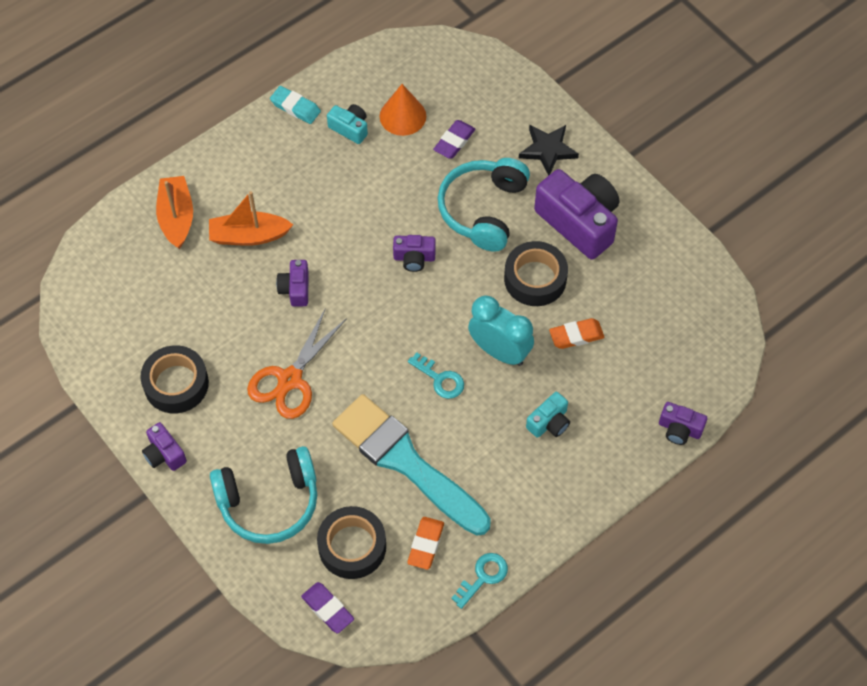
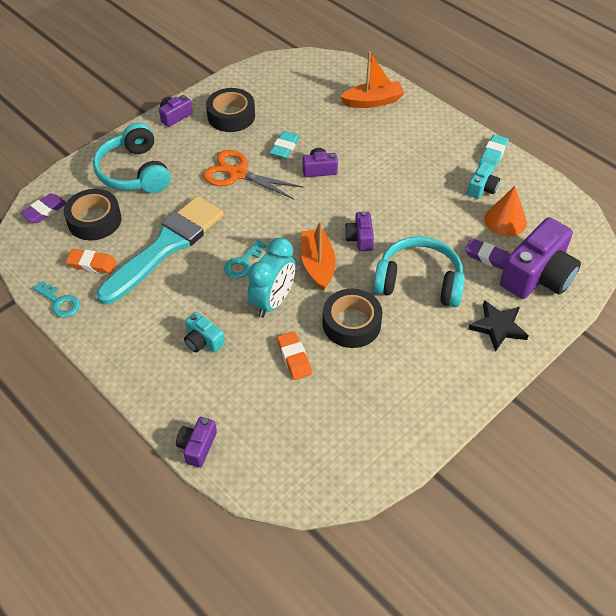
camera: 85 degrees right, 10 degrees down
(249, 236) = (363, 140): orange boat -> orange boat (317, 265)
(249, 324) = (285, 147): none -> turquoise eraser
(579, 222) = (420, 355): purple camera -> purple camera (538, 276)

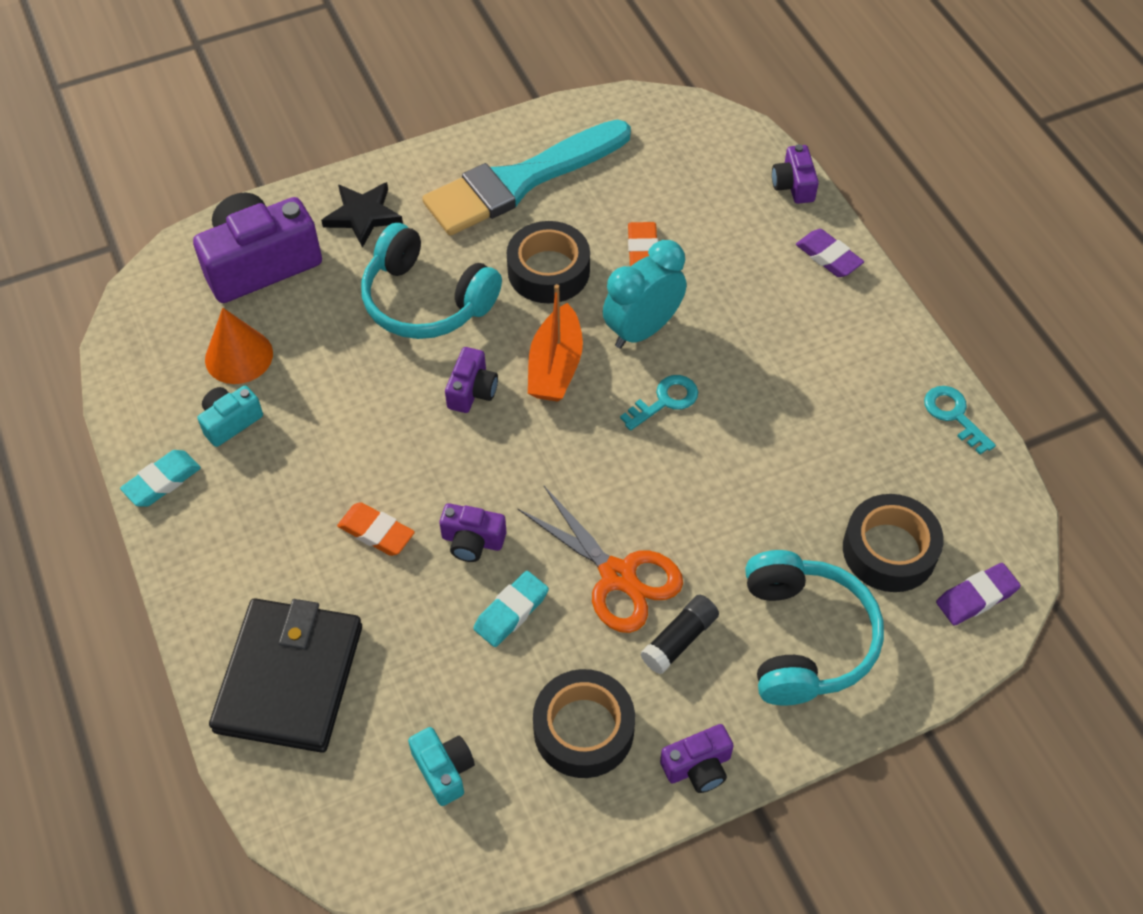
camera: 160 degrees left, 5 degrees up
(92, 264) = (900, 467): orange eraser -> orange eraser (376, 532)
(166, 246) = (777, 464): turquoise brush -> turquoise brush (520, 181)
(197, 157) = (679, 640): none -> black glue stick
(197, 446) = (793, 185): purple camera -> purple camera turned 135 degrees clockwise
(203, 341) = (756, 302): turquoise camera -> turquoise camera (444, 770)
(373, 101) = (289, 678): orange boat -> black wallet
(488, 257) = (307, 308): purple eraser -> purple eraser (828, 257)

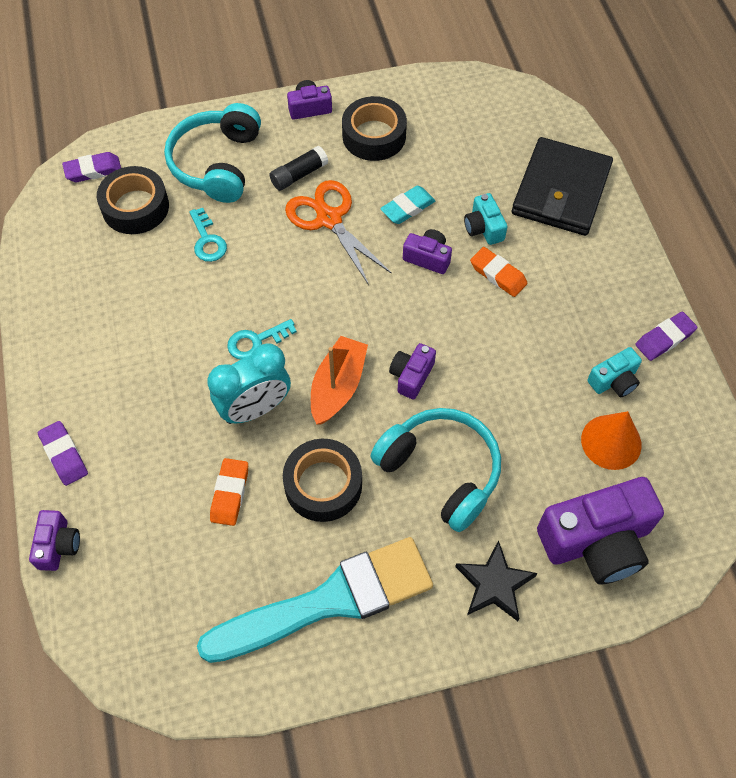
camera: 170 degrees left, 5 degrees up
(162, 481) = (664, 339): turquoise eraser -> purple eraser
(444, 770) = (464, 128): turquoise camera -> turquoise camera (483, 228)
(953, 415) = (37, 293): turquoise key -> turquoise key (207, 240)

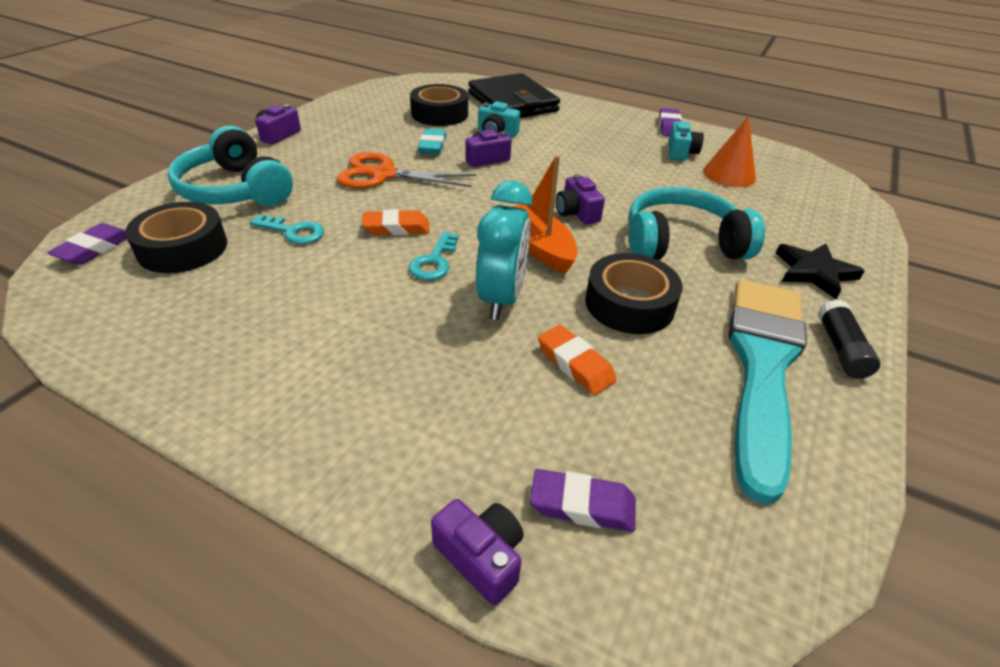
camera: 50 degrees left, 20 degrees down
(64, 455) = (364, 469): purple eraser -> purple eraser (582, 505)
(299, 175) = (322, 166): black glue stick -> black glue stick (840, 349)
(374, 136) = (352, 128): black tape -> black tape (439, 114)
(498, 274) = (541, 145): orange eraser -> orange eraser (396, 228)
(596, 541) = (809, 216): purple camera -> none

